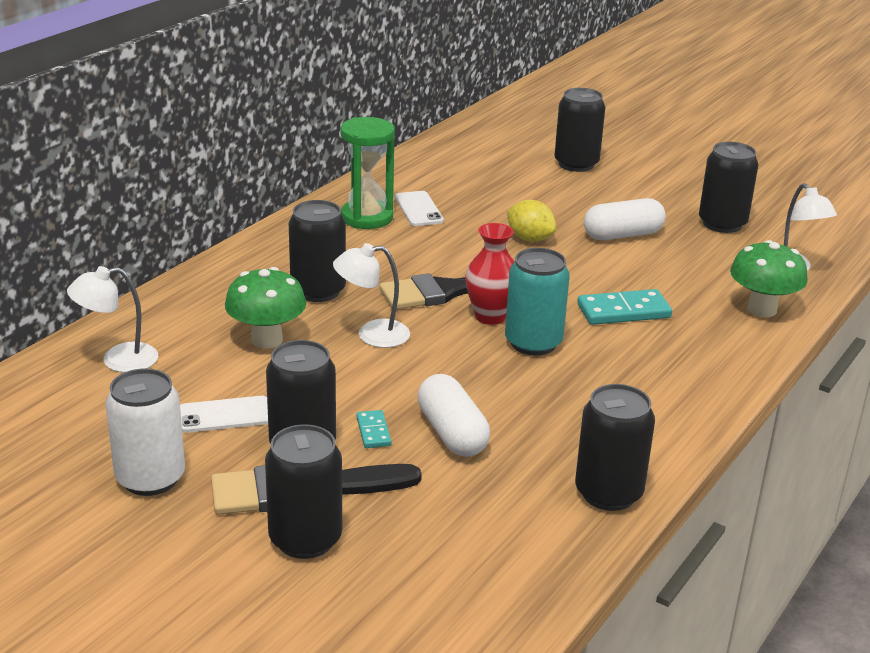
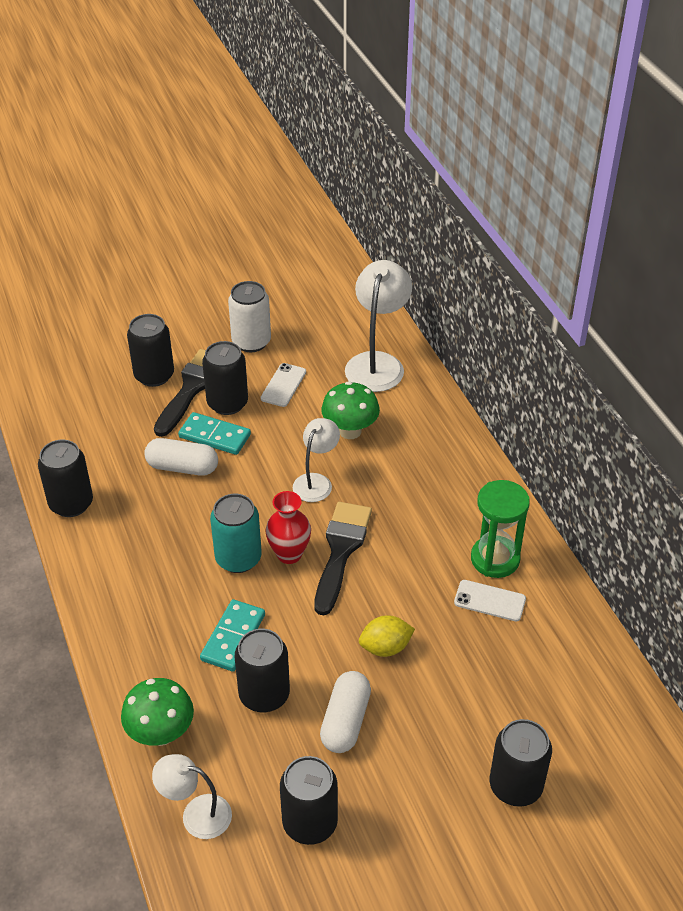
camera: 125 degrees right, 15 degrees up
(118, 360) = (377, 363): white lamp -> white lamp, size x1.65
(318, 291) = (395, 480): black can -> black can (264, 695)
(373, 431) = (214, 436): turquoise domino -> turquoise domino, size x1.84

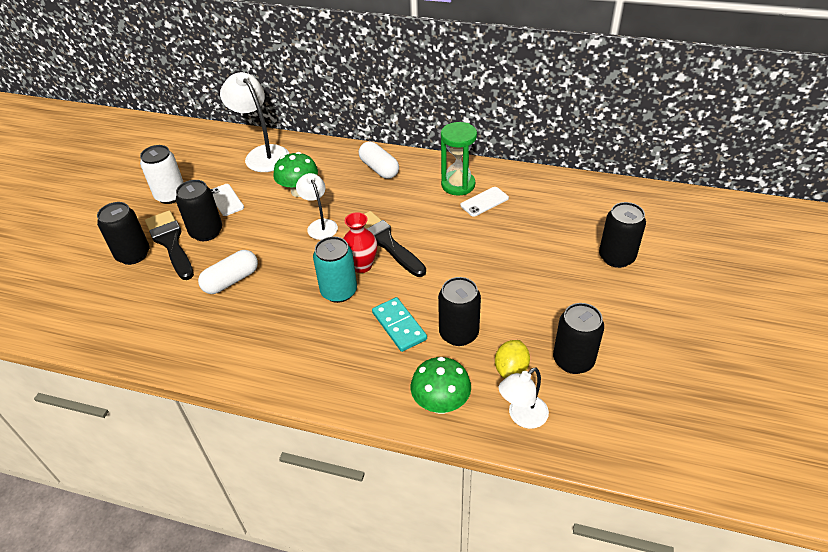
camera: 50 degrees left, 0 degrees up
(71, 503) = (189, 357): black can -> none
(214, 436) = (225, 252): turquoise domino -> none
(345, 721) = (513, 305): white capsule -> white capsule (379, 169)
(385, 647) = (475, 260): yellow lemon -> yellow lemon (511, 369)

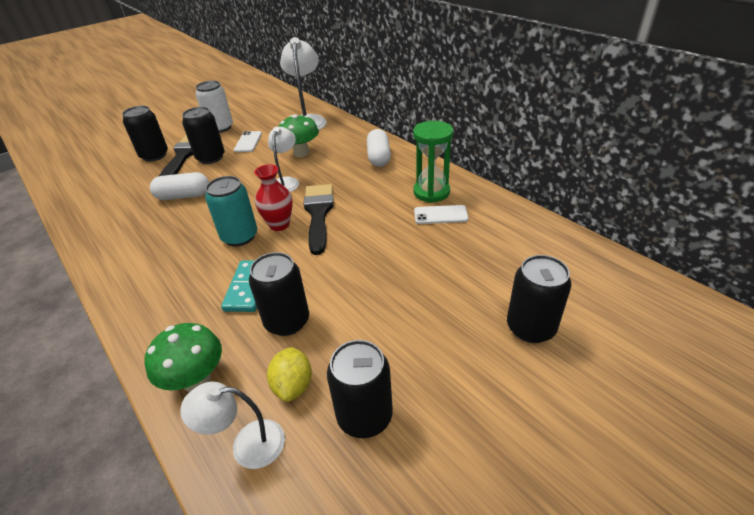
camera: 35 degrees right, 5 degrees down
(511, 369) = (293, 385): yellow lemon -> yellow lemon turned 60 degrees counterclockwise

